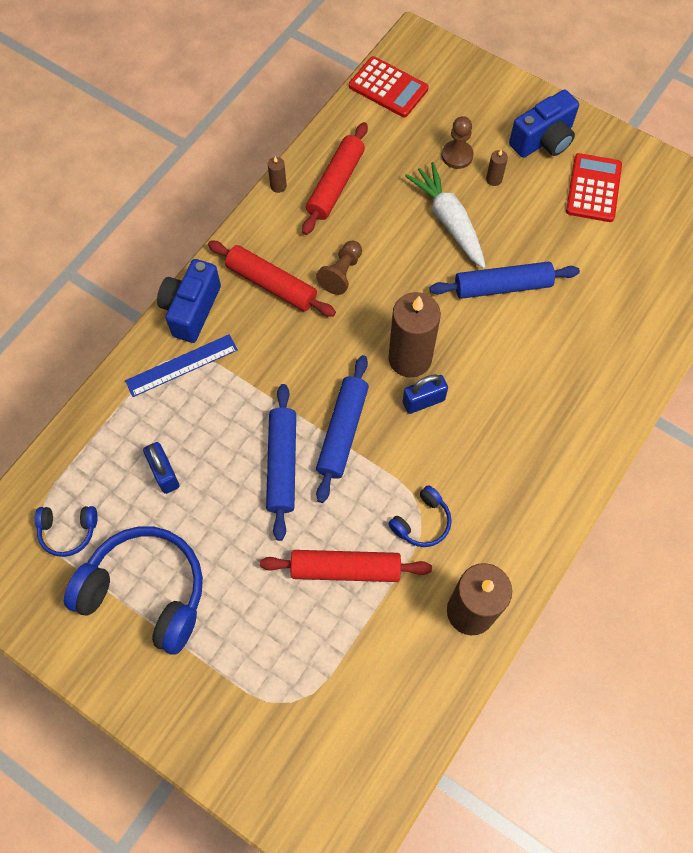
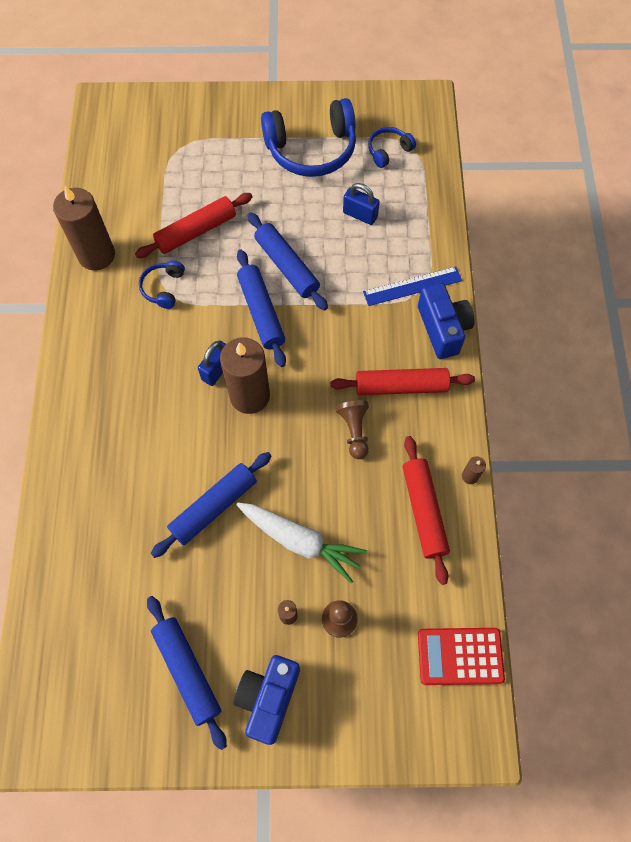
camera: 145 degrees right, 0 degrees up
(181, 365) = (412, 286): blue ruler -> blue ruler turned 45 degrees clockwise
(593, 188) = (187, 671): red calculator -> blue rolling pin

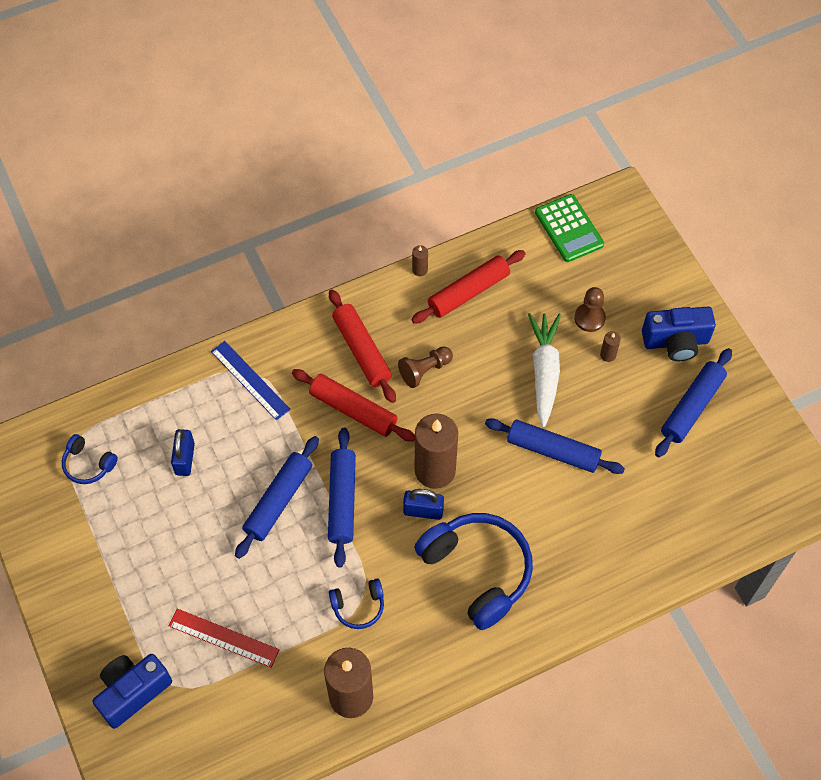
camera: 115 degrees left, 5 degrees down
(194, 190) = (223, 638): none -> red ruler
(196, 231) = (275, 609): red rolling pin -> red rolling pin (353, 410)
(261, 312) = (342, 500): blue rolling pin -> blue rolling pin turned 45 degrees counterclockwise
(311, 149) = (117, 541): blue headphones -> blue headphones (478, 571)
(443, 328) = (285, 338): blue camera -> blue camera (133, 692)
(460, 656) = (569, 228): red calculator -> green calculator

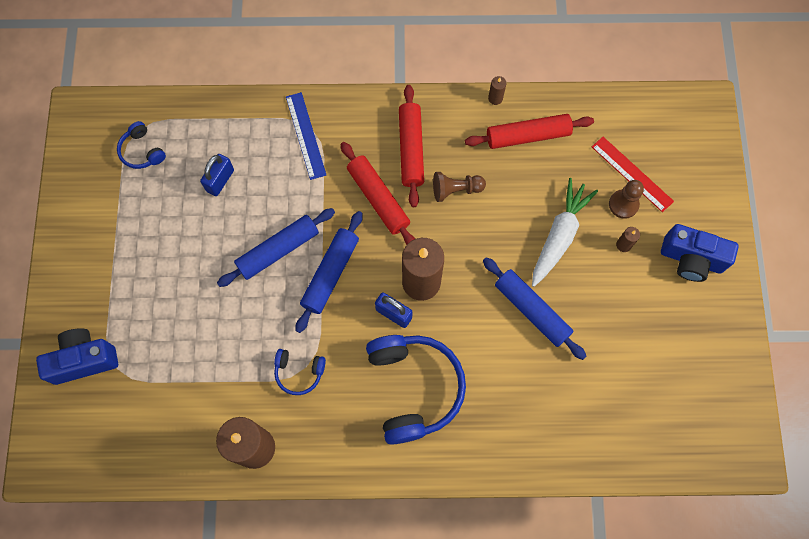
camera: 25 degrees right, 10 degrees up
(223, 638) = (177, 348): red ruler -> red ruler (632, 174)
(569, 228) = (645, 115): green calculator -> none
(692, 407) = (676, 325): blue rolling pin -> none

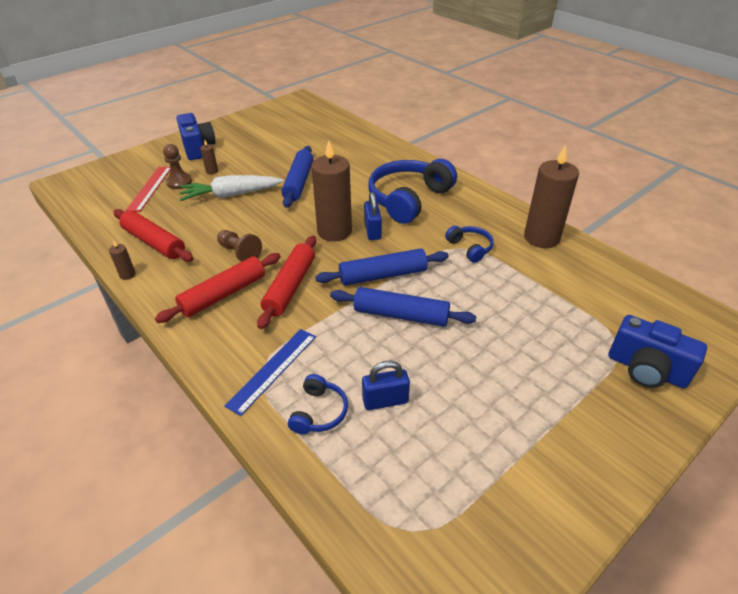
camera: 130 degrees left, 30 degrees down
(142, 151) = (430, 501): blue headphones -> blue headphones (319, 412)

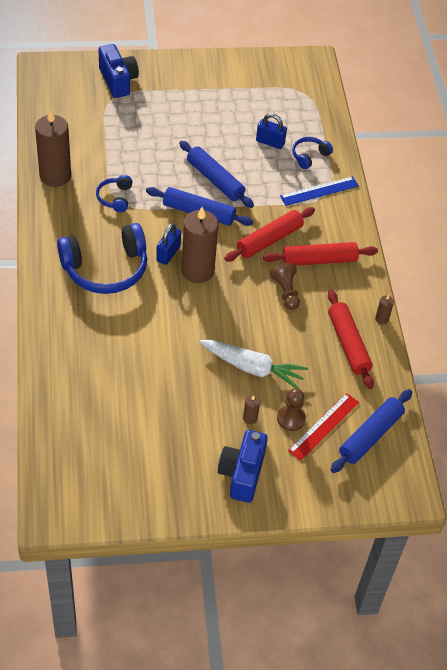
camera: 150 degrees left, 10 degrees up
(298, 182) = (179, 348): blue rolling pin -> blue rolling pin (370, 435)

